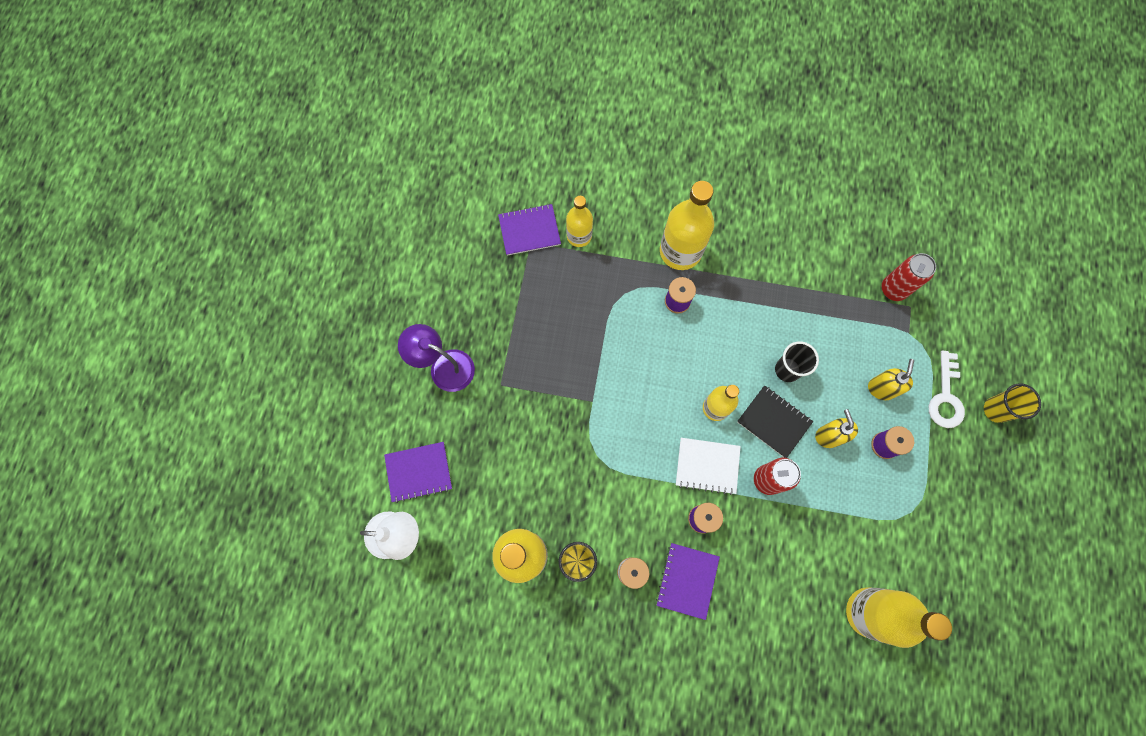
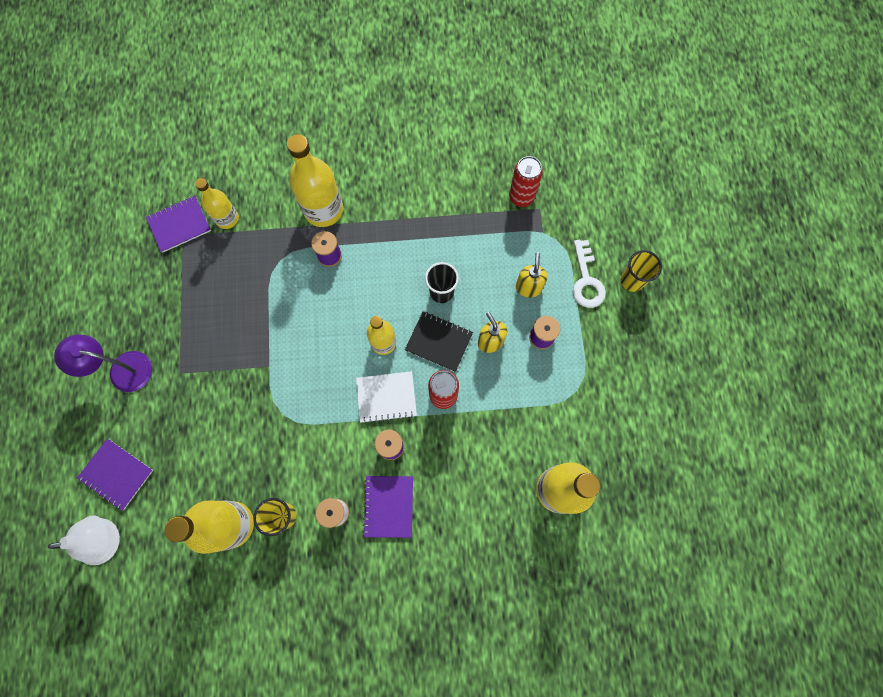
camera: 15 degrees left, 0 degrees up
(418, 472) = (116, 474): purple notebook -> purple notebook turned 60 degrees clockwise

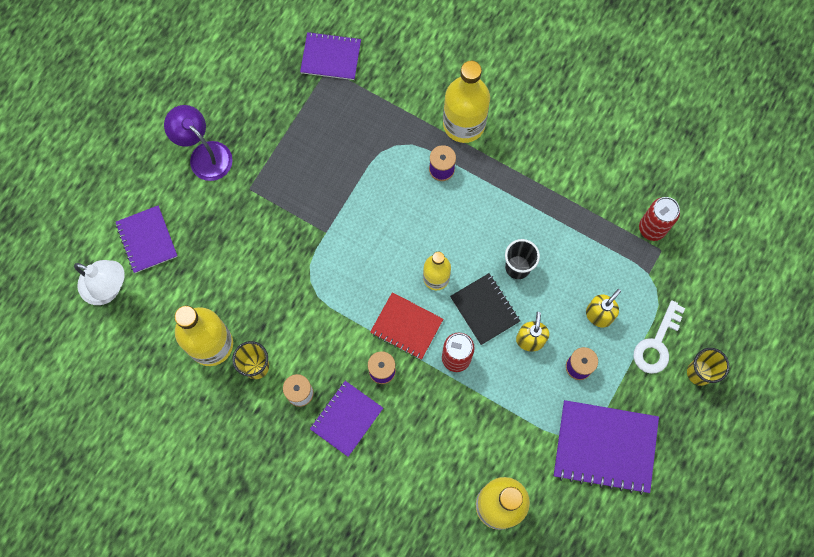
camera: 35 degrees right, 0 degrees up
(227, 218) = (375, 77): yellow bottle -> none
(386, 397) = (406, 326): white notebook -> red notebook
(604, 385) = (605, 447): none -> purple notebook

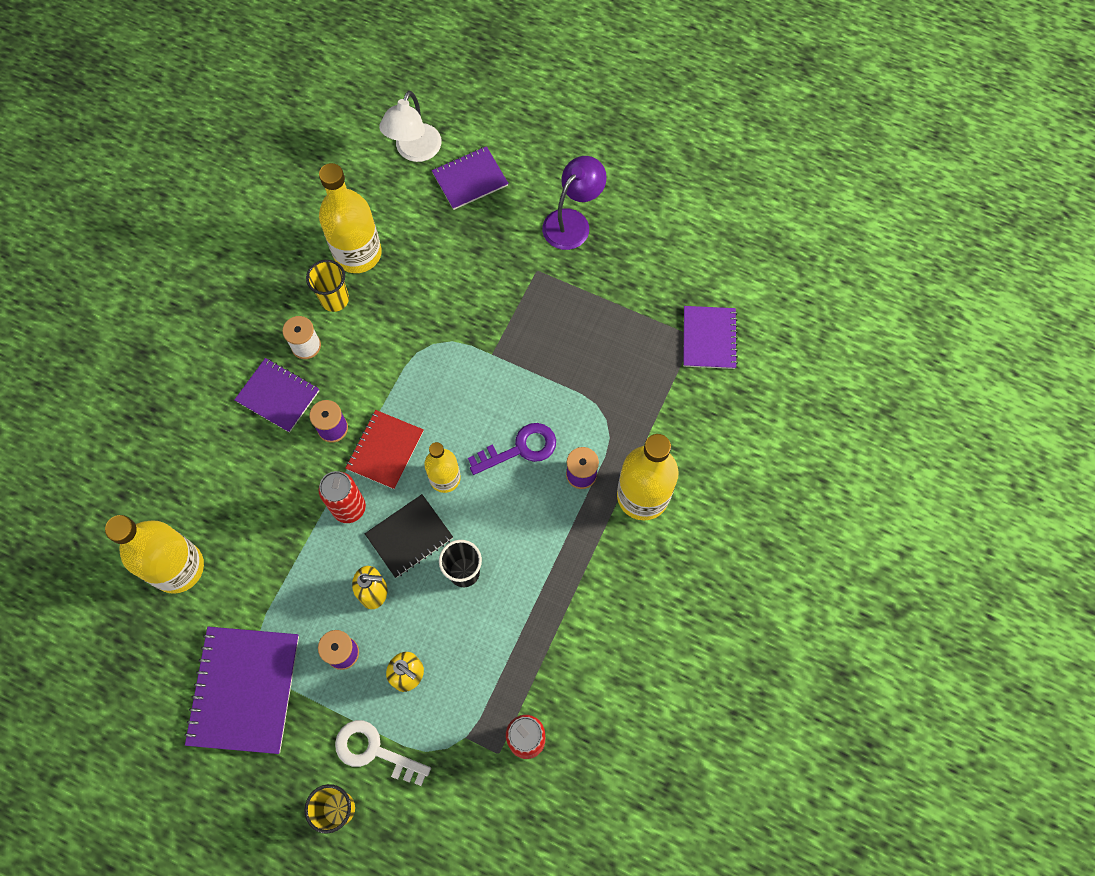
camera: 85 degrees right, 5 degrees down
(415, 215) = (520, 449): none -> purple key

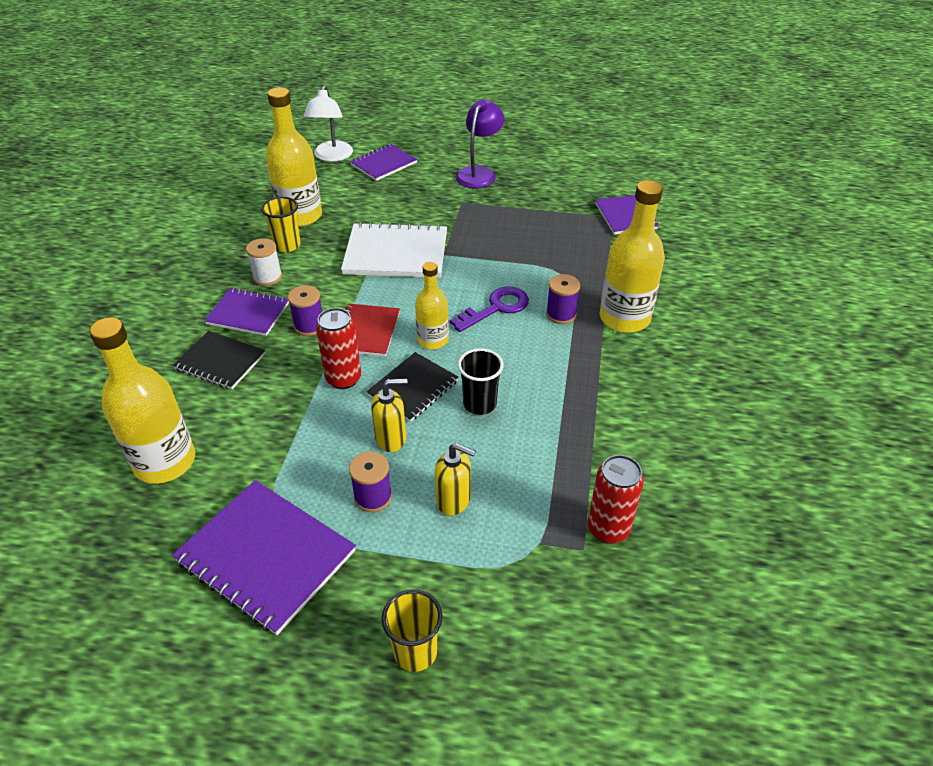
camera: 15 degrees left, 25 degrees down
(242, 456) = (220, 361): none -> black notebook
(244, 690) = (266, 556): purple notebook -> purple notebook turned 45 degrees counterclockwise
(374, 751) = (440, 580): white key -> none
(443, 340) = (396, 253): none -> white notebook

